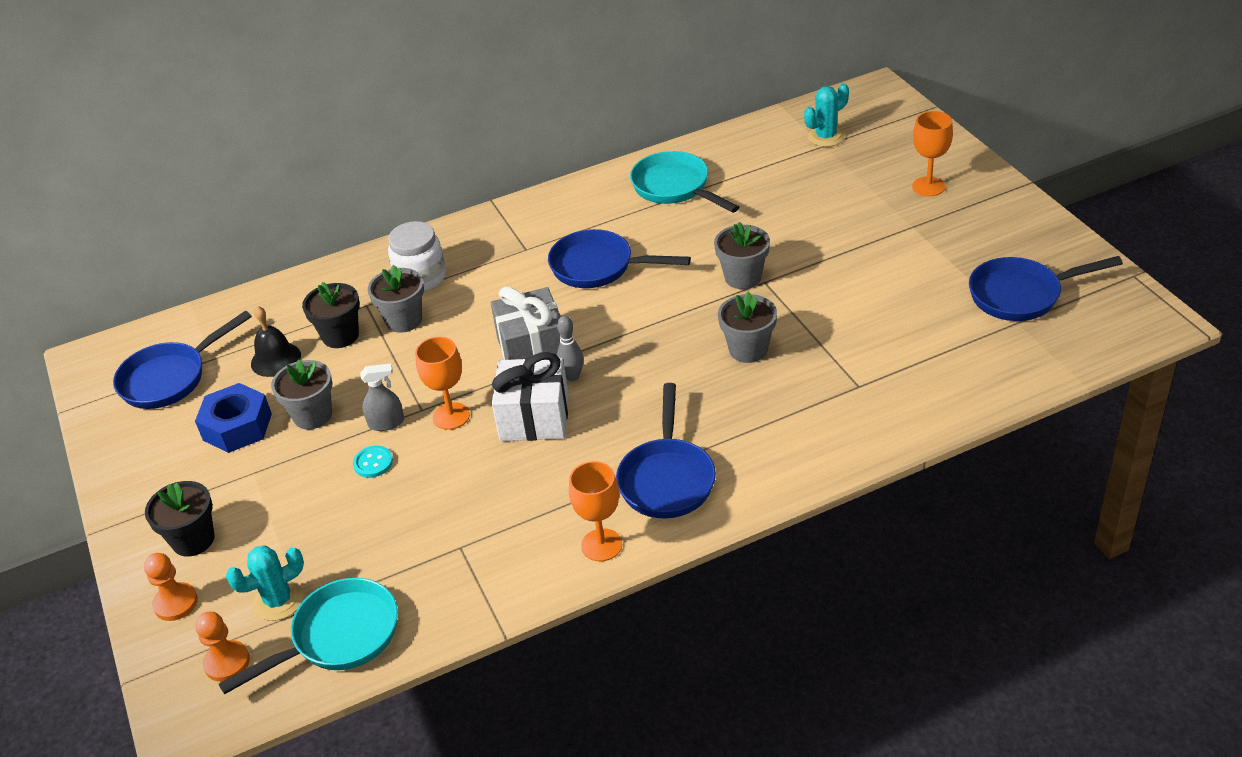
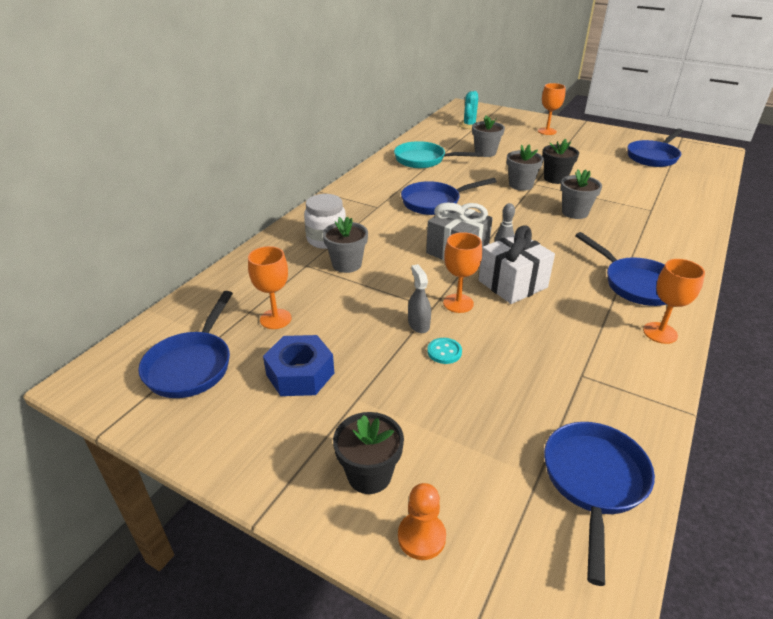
camera: 40 degrees left, 5 degrees down
(227, 662) = (536, 560): orange pawn -> none
(276, 359) = (275, 319): black bell -> orange goblet
(278, 601) = (508, 482): turquoise cactus -> none
(312, 415) = (355, 342): grey flower pot -> grey flower pot (485, 152)
(338, 637) = (593, 482): turquoise pan -> blue pan
(340, 336) = (310, 288): black flower pot -> black flower pot (555, 178)
(386, 423) = (418, 324): grey spray bottle -> grey spray bottle turned 60 degrees counterclockwise

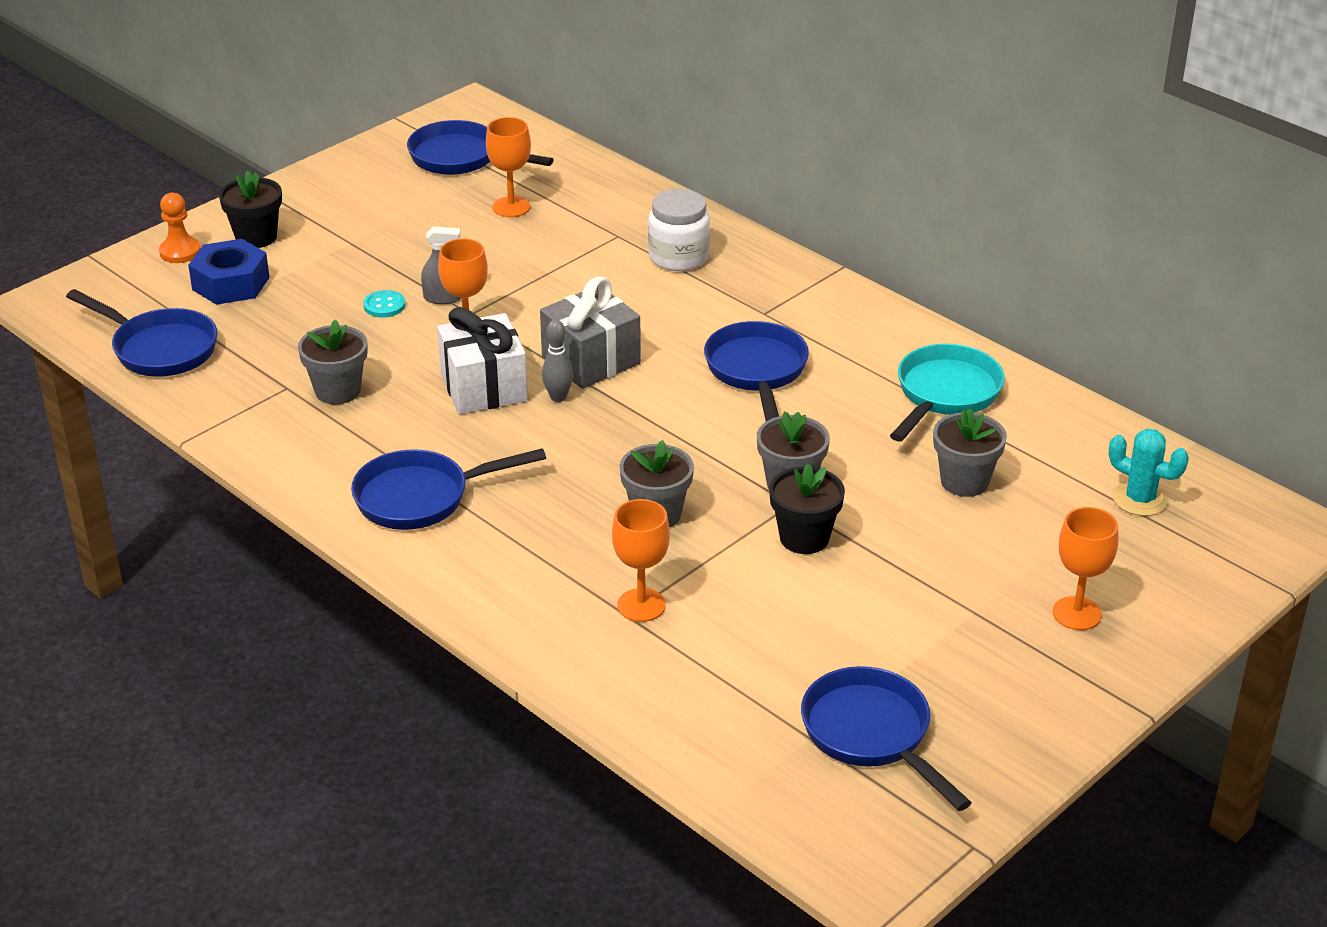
camera: 105 degrees right, 0 degrees up
(300, 374) = (408, 215): blue nut -> blue nut (231, 283)
(347, 264) = (603, 265): grey flower pot -> grey flower pot (338, 391)
(660, 333) = (312, 474): orange goblet -> orange goblet (641, 605)

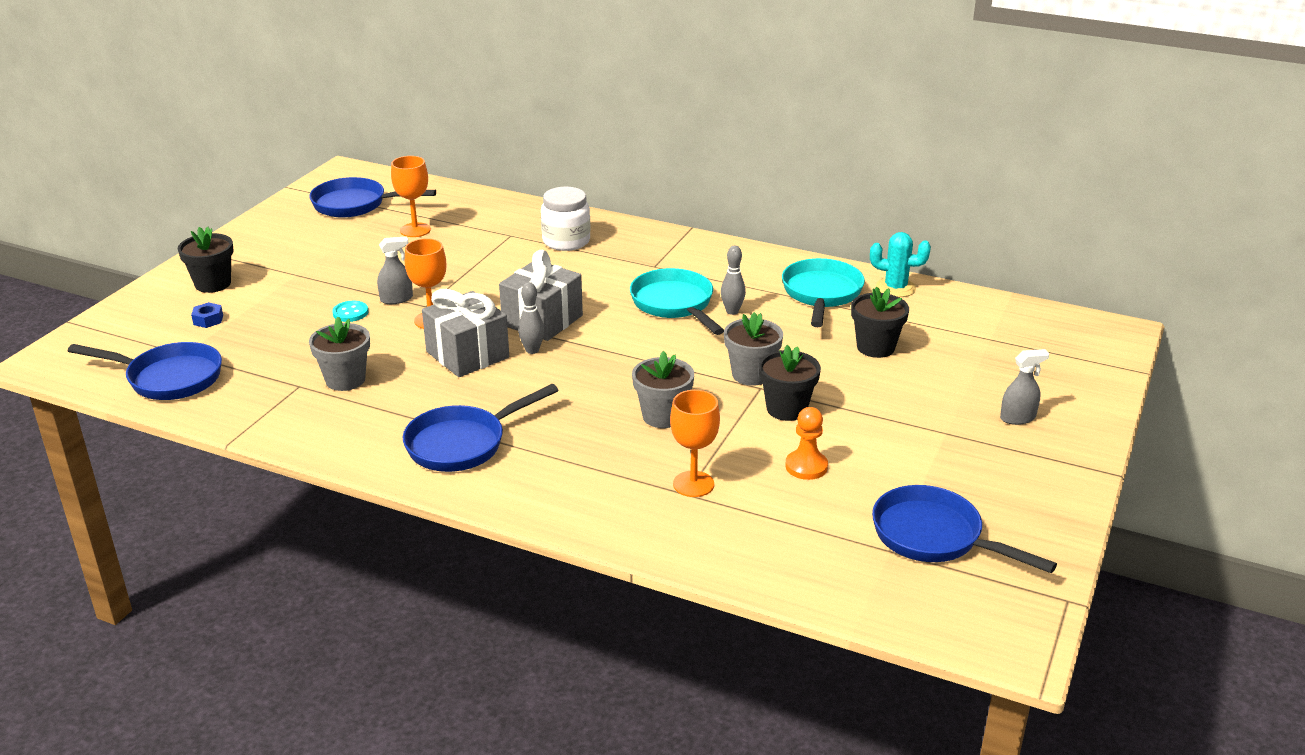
camera: 20 degrees left, 5 degrees down
(180, 252) = (150, 305): orange pawn -> orange pawn (806, 466)
(231, 283) = (208, 320): blue nut -> blue nut, size x0.47
(484, 387) = (467, 354): white gift -> grey gift
(757, 371) = (674, 305): blue pan -> turquoise pan
(820, 395) = (732, 311): none -> grey bowling pin
(964, 481) = (875, 347): grey flower pot -> black flower pot
(1077, 613) = (1018, 418): orange goblet -> grey spray bottle
(1140, 499) = (1003, 334): turquoise cactus -> turquoise cactus (895, 288)

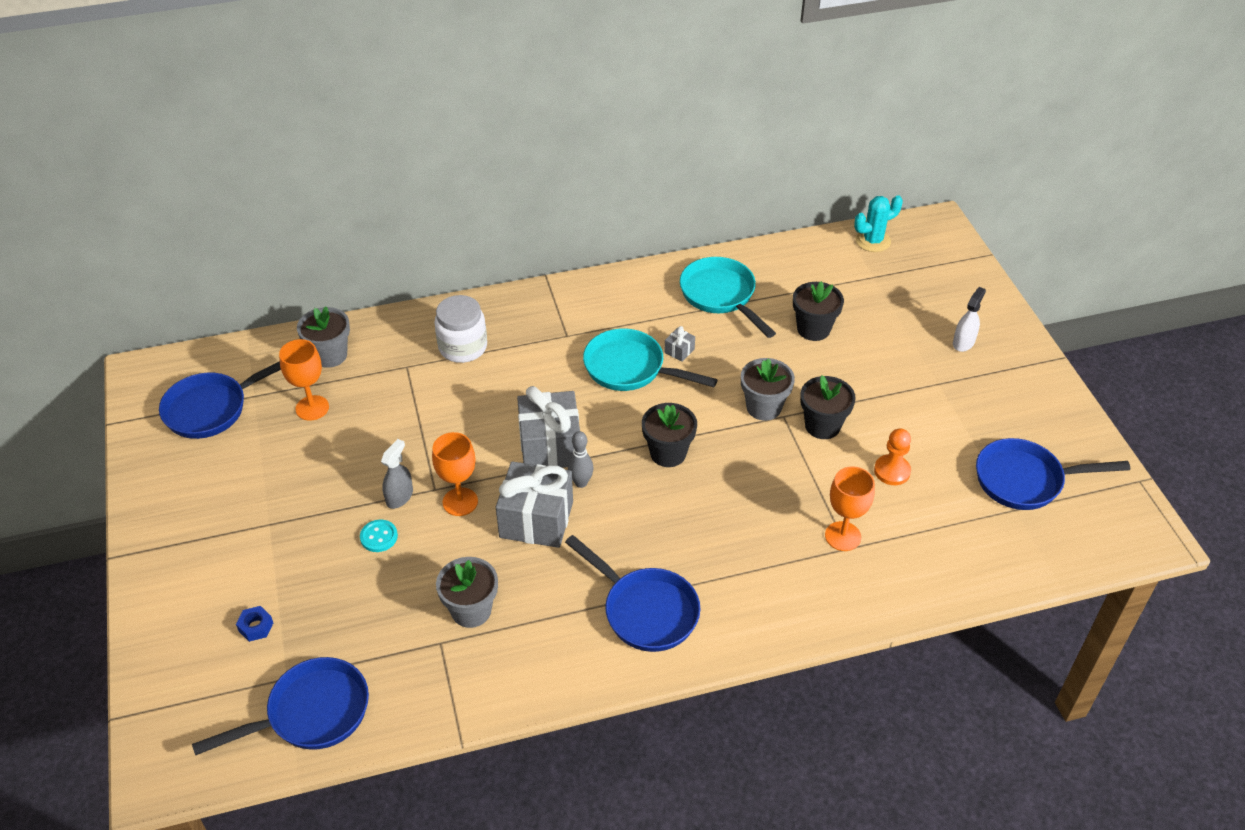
camera: 40 degrees left, 15 degrees up
(213, 284) = (201, 584): black flower pot -> black flower pot (668, 453)
(462, 444) = (645, 610): blue pan -> blue pan turned 60 degrees counterclockwise
(662, 416) = (751, 487): grey flower pot -> grey flower pot (330, 355)
(732, 311) = (679, 351): grey bowling pin -> grey gift
(895, 288) = (763, 260): turquoise cactus -> turquoise cactus (873, 241)
(1018, 418) = (963, 342): grey spray bottle -> white spray bottle

